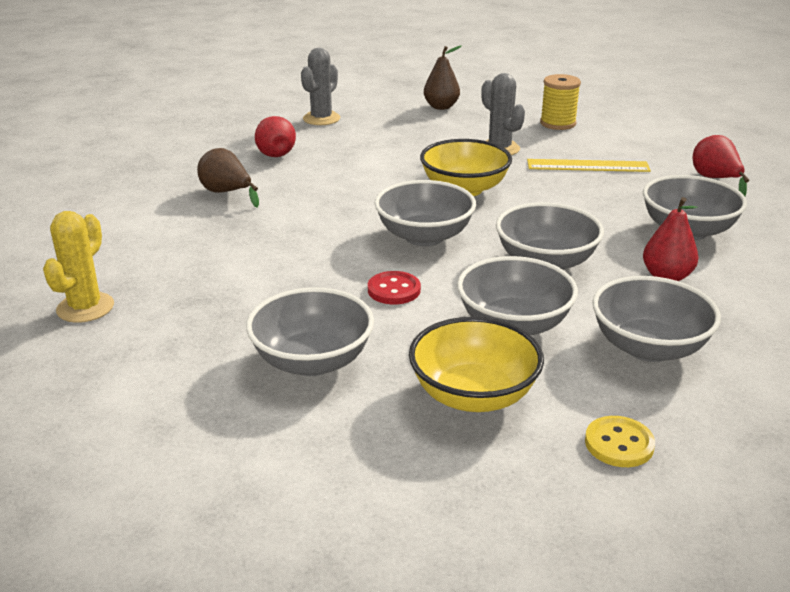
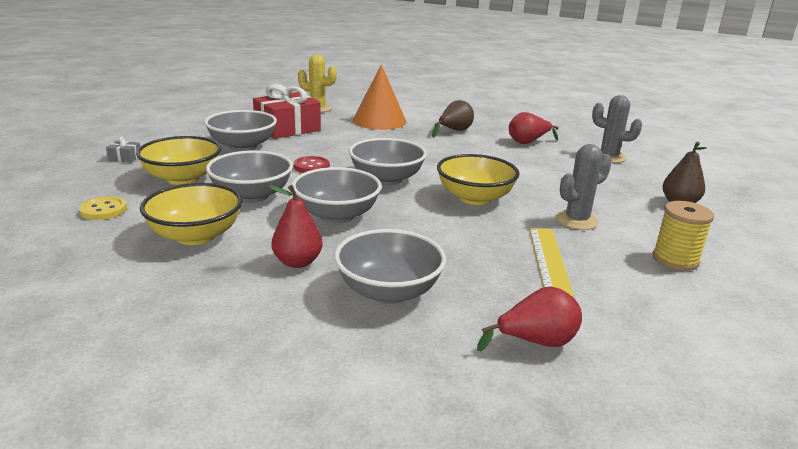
camera: 90 degrees right, 5 degrees down
(172, 247) = (379, 121): none -> orange cone
(211, 327) = (287, 128): none -> red gift
(395, 486) = (125, 158): none -> grey gift
(648, 347) = (196, 236): grey bowl -> yellow bowl

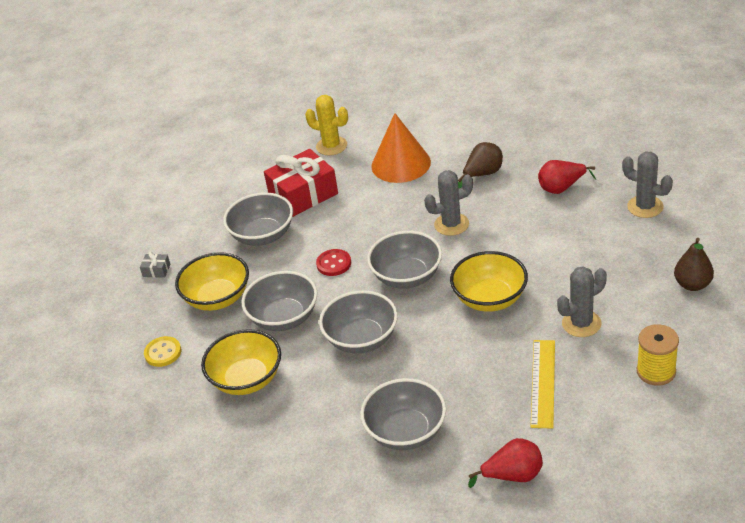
camera: 10 degrees right, 15 degrees up
(297, 262) = (333, 404): red pear -> none
(429, 153) = (451, 224): none -> grey cactus

